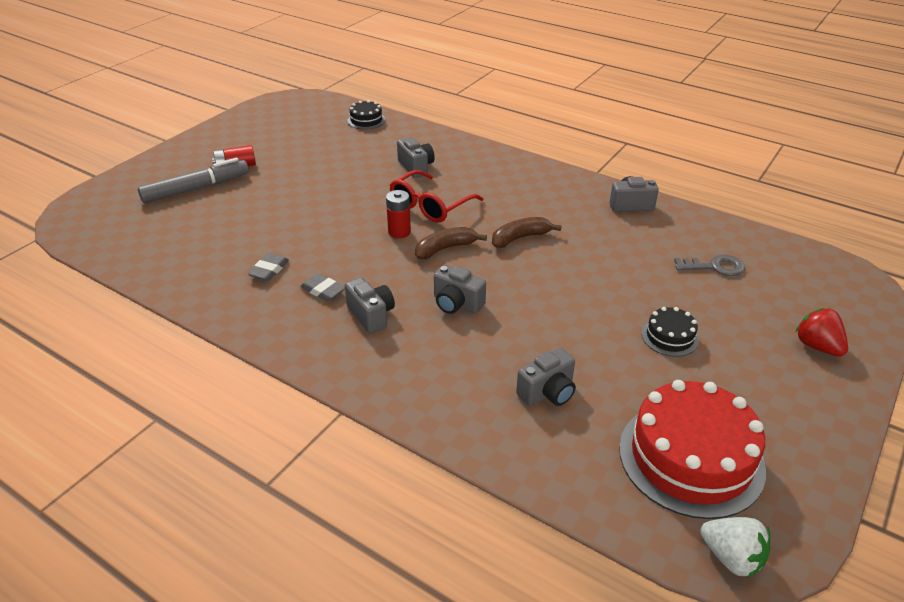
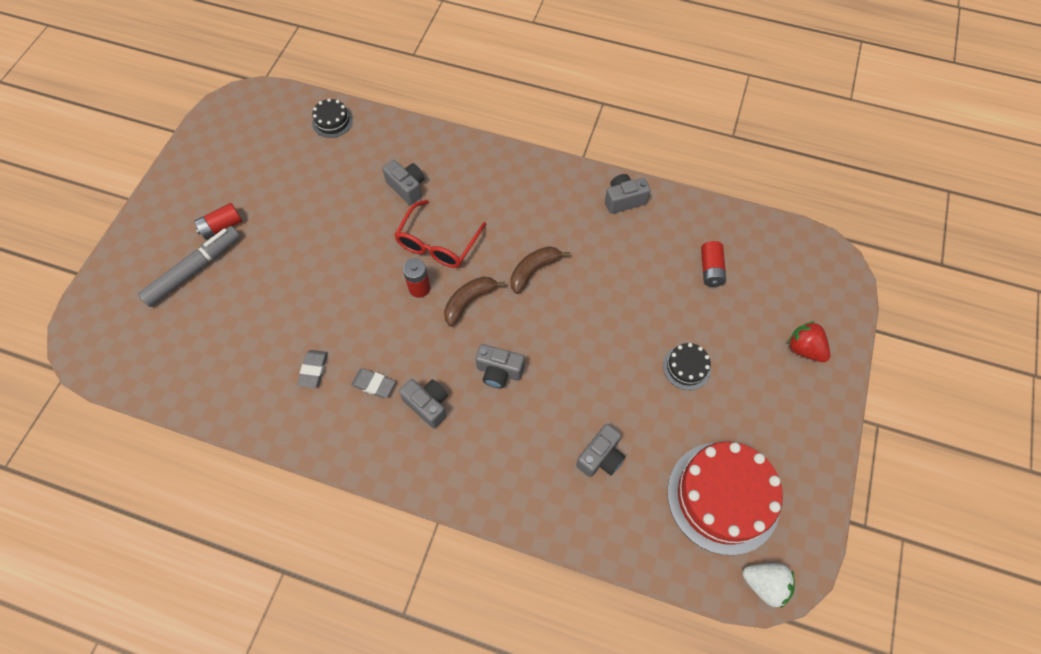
camera: 15 degrees left, 25 degrees up
(714, 267) = (710, 269): grey key -> red battery

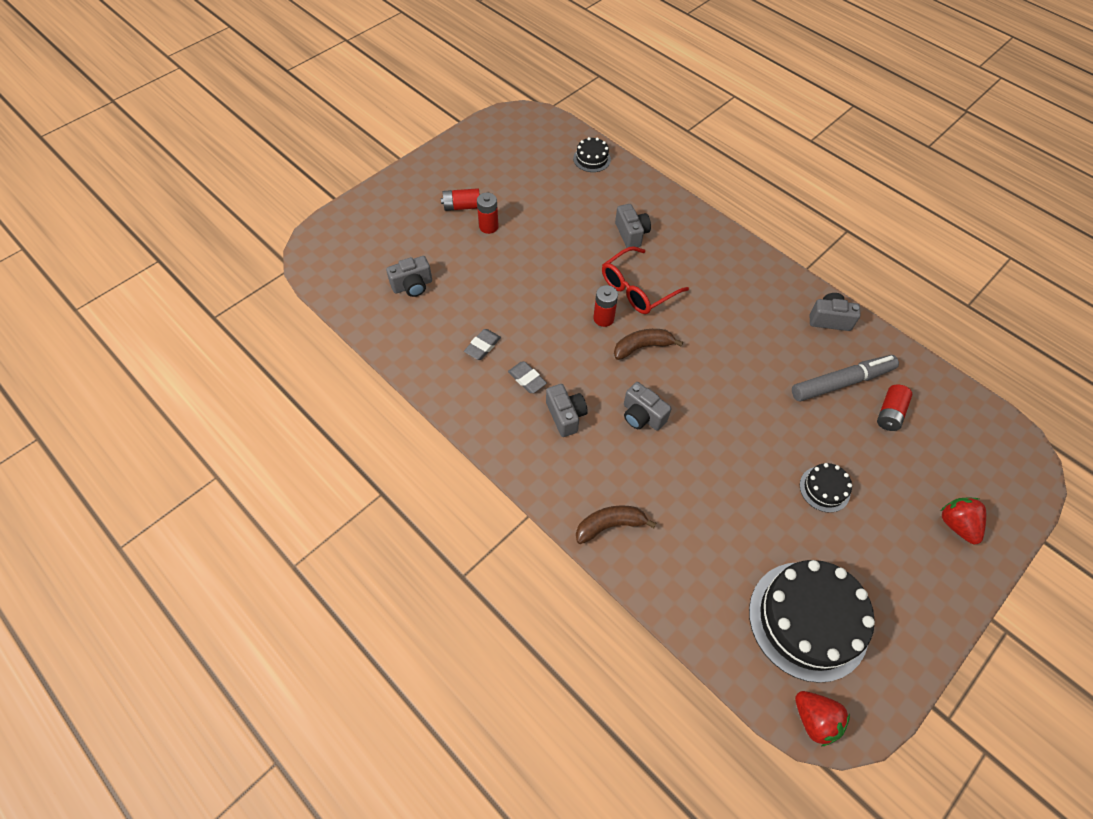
camera: 25 degrees right, 5 degrees down
(194, 270) = (424, 230): grey marker -> grey marker (841, 382)
(260, 238) = (488, 226): none -> red battery
(533, 270) = (714, 345): brown banana -> brown banana (610, 525)
(600, 457) = (703, 529): grey camera -> grey camera (412, 286)
(723, 497) = (808, 620): red cake -> black cake
(765, 584) = (814, 719): white strawberry -> red strawberry

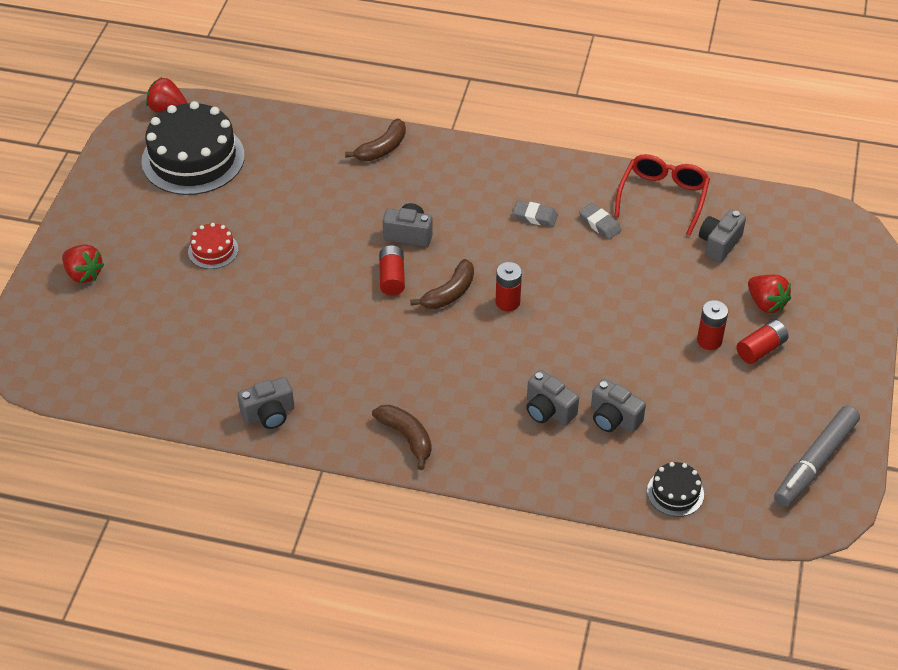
camera: 150 degrees right, 10 degrees down
(427, 231) = (766, 303): none -> red strawberry
(482, 346) = (599, 224): grey eraser -> grey eraser turned 45 degrees counterclockwise
(565, 416) = (476, 204): grey camera -> grey camera (613, 418)
(637, 289) = (496, 348): red glasses -> red glasses (663, 197)
(737, 260) = (406, 437): none -> brown banana
(824, 489) = (213, 250): black cake -> red cake
(841, 382) = (230, 351): grey marker -> grey marker (815, 462)
(889, 413) = (171, 343): red battery -> red battery (392, 278)

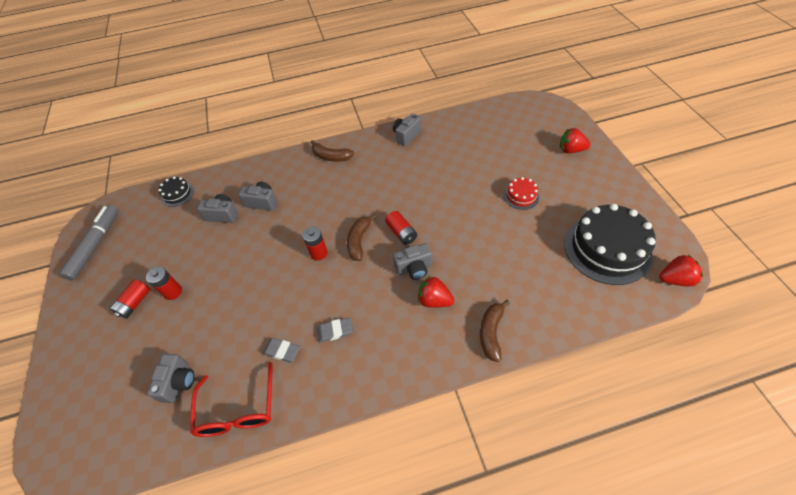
camera: 155 degrees right, 5 degrees up
(766, 303) = (133, 343): red strawberry -> red strawberry (434, 300)

